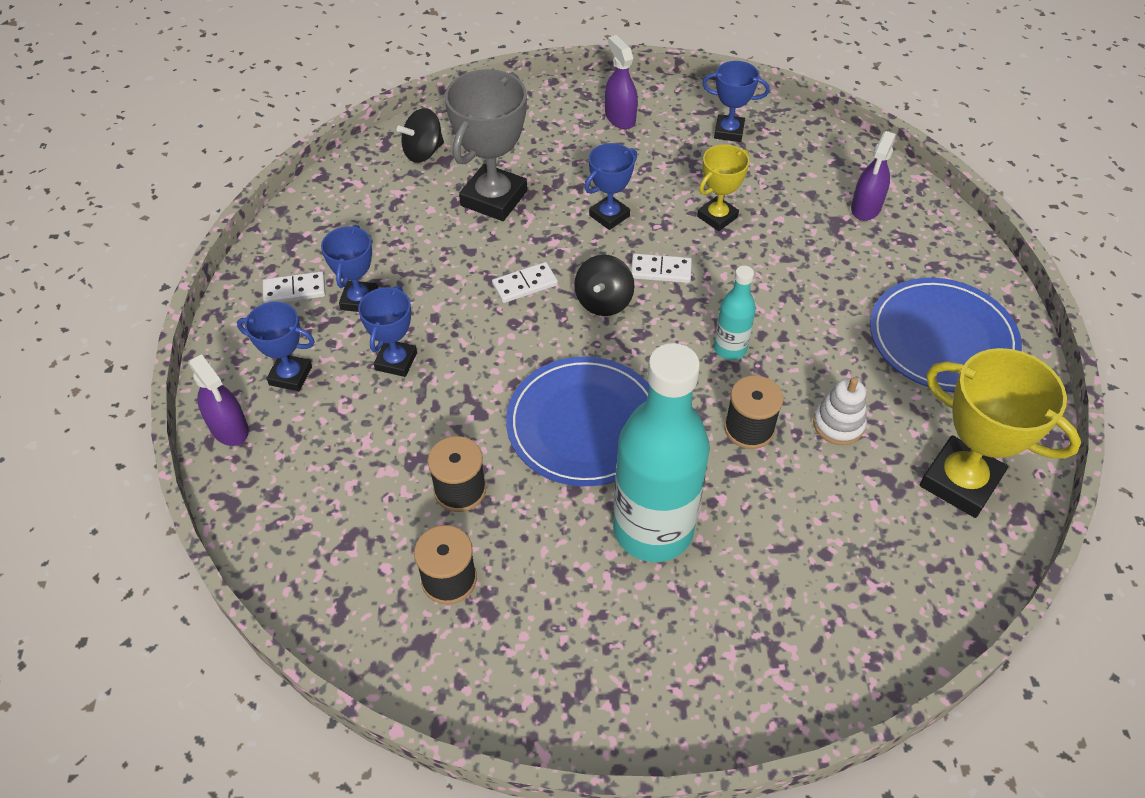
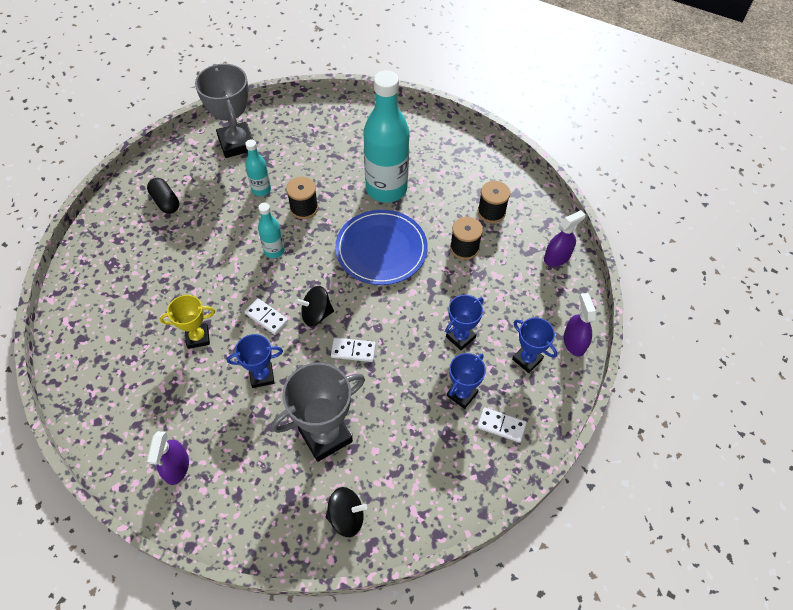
camera: 150 degrees left, 5 degrees up
(603, 301) = (316, 314): black spinning top -> black spinning top turned 150 degrees counterclockwise
(729, 131) = (117, 406): blue trophy -> none
(838, 424) = (261, 189): white stacking toy -> turquoise bottle
(866, 207) = (107, 295): purple spray bottle -> purple spray bottle (557, 257)
(942, 338) = (165, 202): blue plate -> black capsule
(960, 482) = (237, 143): yellow trophy -> grey trophy

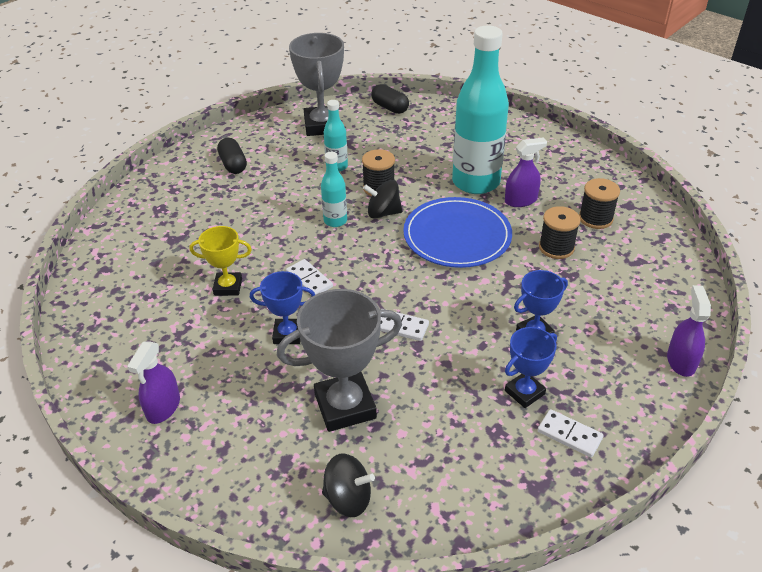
camera: 15 degrees right, 15 degrees down
(294, 113) = (390, 107): none -> black capsule
(316, 314) = (366, 285): black spinning top -> black spinning top (383, 213)
(527, 359) = (615, 369): blue trophy -> none
(557, 257) = (671, 272): purple spray bottle -> purple spray bottle (521, 200)

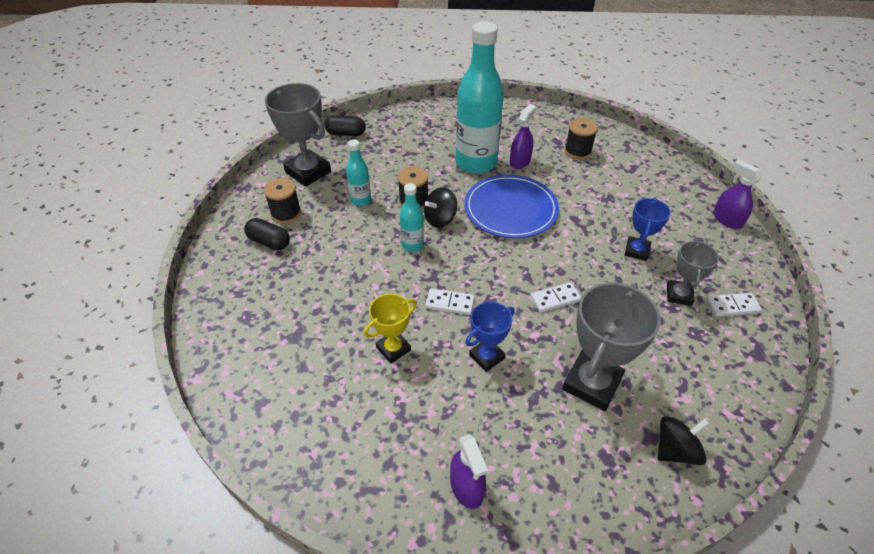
camera: 40 degrees left, 5 degrees up
(524, 392) = (679, 295): blue trophy -> grey trophy
(556, 247) = (579, 184): black spool -> black spool (286, 213)

